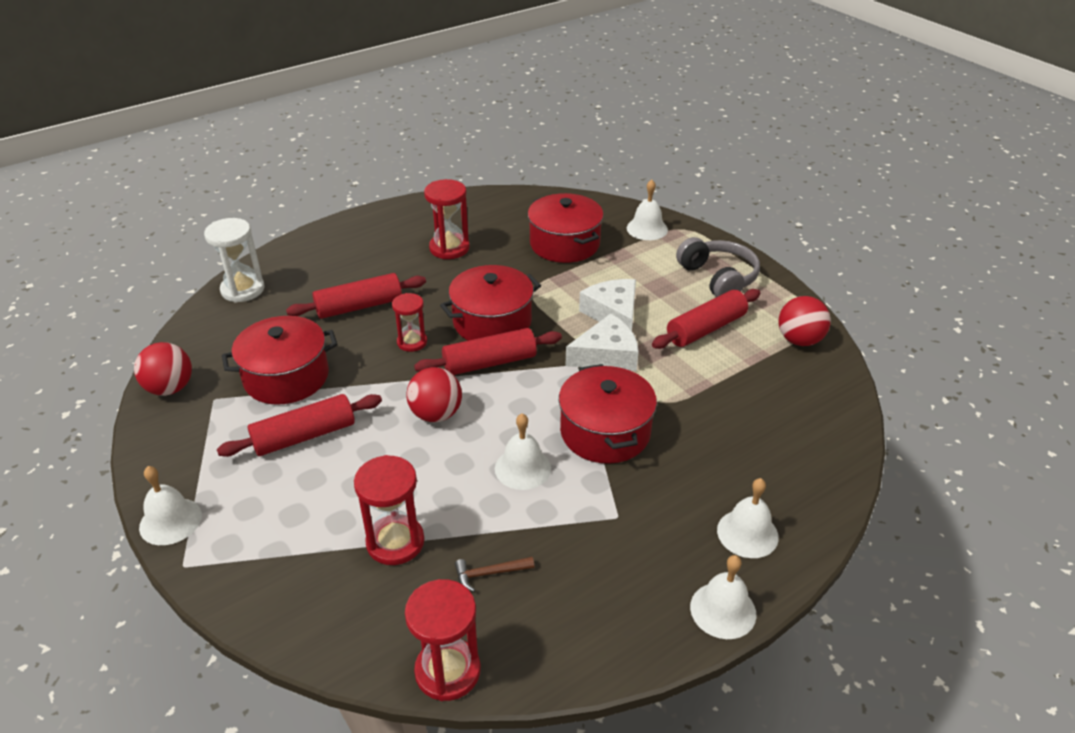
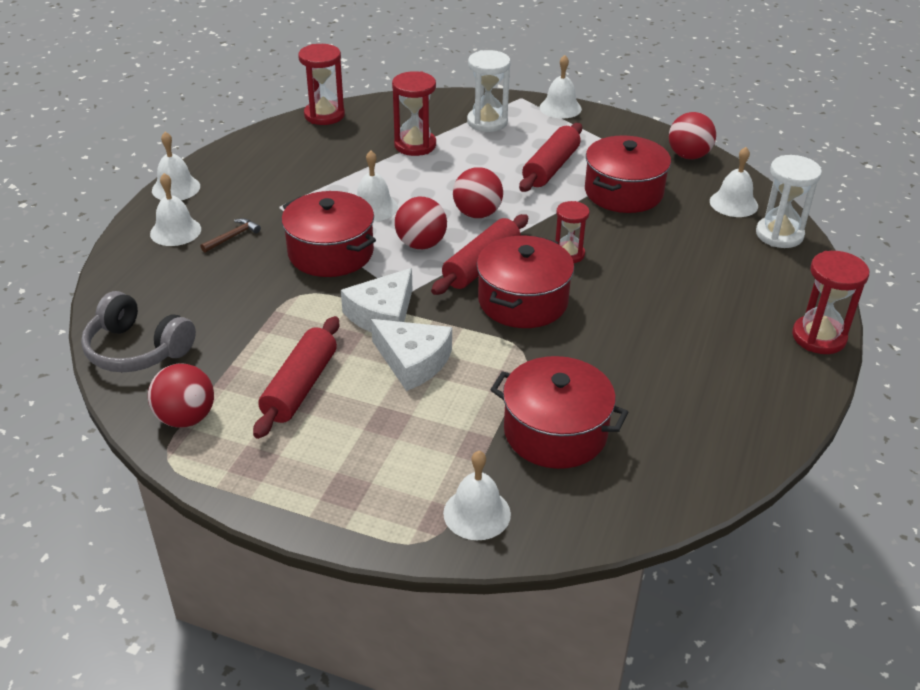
camera: 145 degrees right, 0 degrees up
(224, 327) = (733, 203): none -> white bell
(276, 540) = (487, 122): none -> white hourglass
(359, 306) = (659, 263): red rolling pin -> none
(449, 248) = (672, 363): red hourglass -> red hourglass (819, 337)
(489, 573) = (340, 153): brown hammer -> brown hammer (232, 237)
(518, 405) = (421, 244): none -> red ball
(718, 278) = (325, 467): grey headphones -> grey headphones (137, 349)

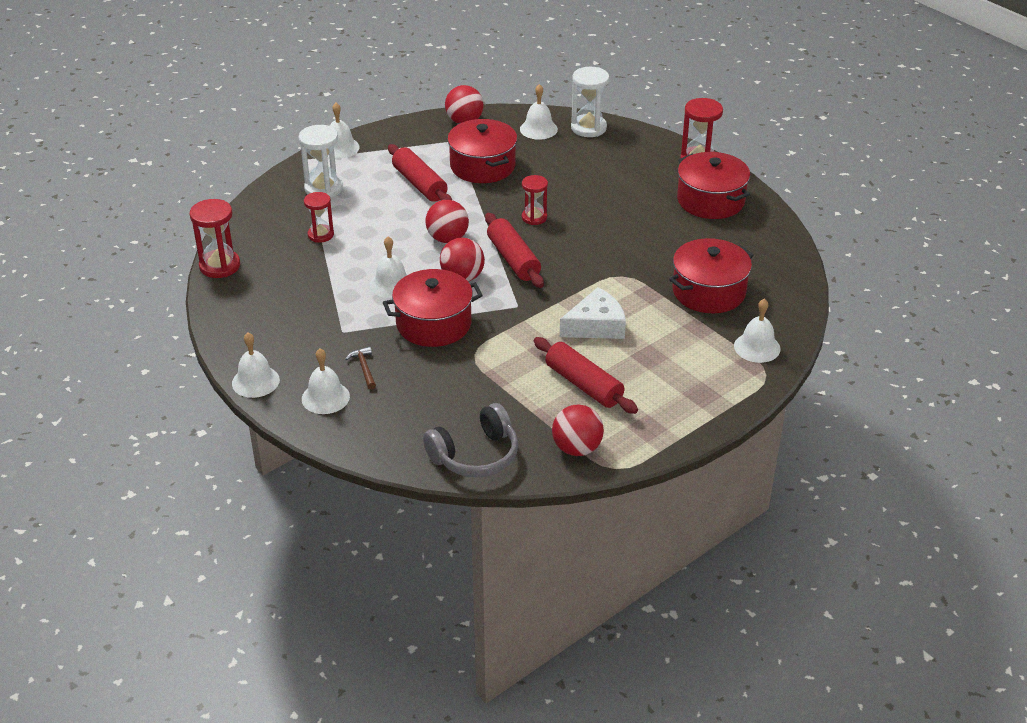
camera: 60 degrees left, 0 degrees up
(382, 315) = (533, 323): white cheese -> none
(415, 145) = (320, 235): red hourglass -> red hourglass, size x0.66
(523, 301) = (570, 256): red pot -> red pot (710, 200)

